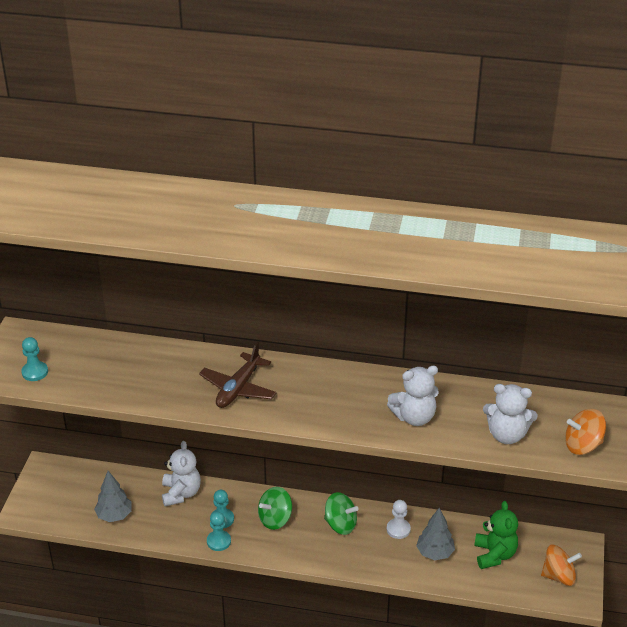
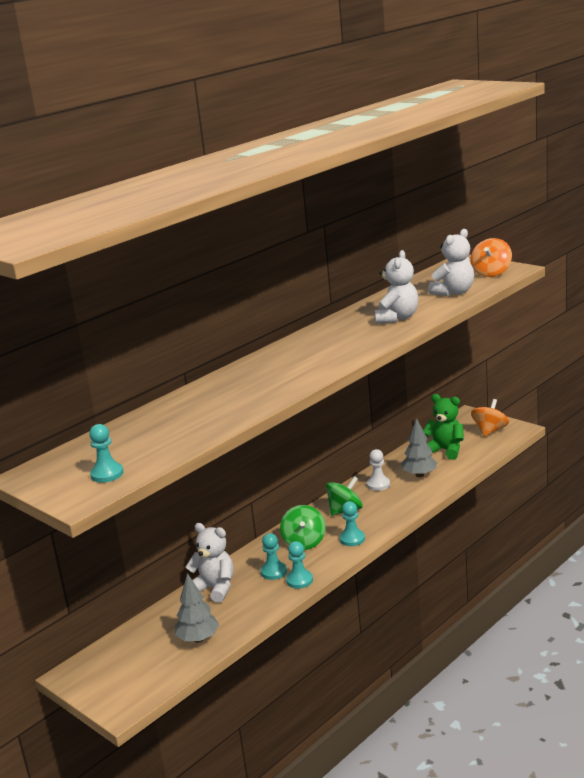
camera: 55 degrees left, 15 degrees down
(238, 388) = (273, 377): brown plane -> none
(297, 549) = (352, 539): none -> turquoise pawn

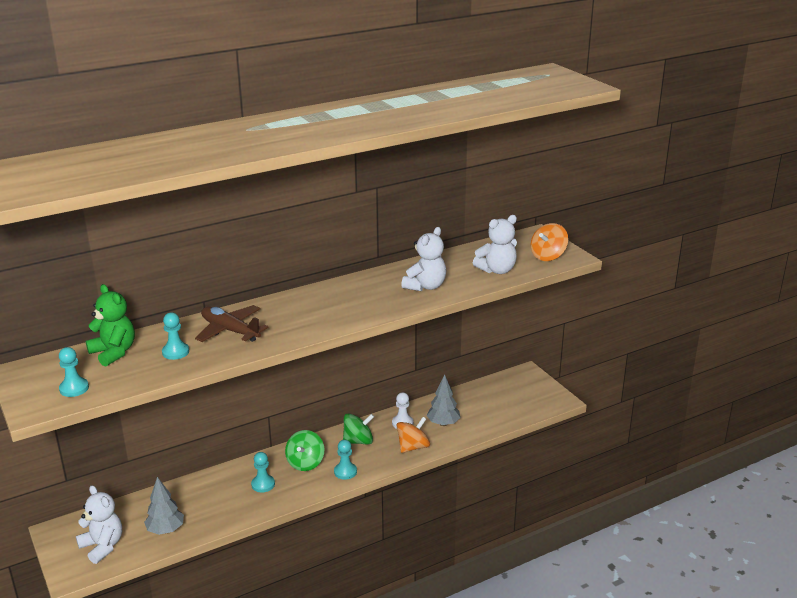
camera: 15 degrees right, 5 degrees up
(214, 588) = (208, 486): white teddy bear -> white teddy bear (102, 546)
(231, 392) = (230, 331): none -> brown plane
(299, 580) = (277, 499): turquoise pawn -> turquoise pawn (175, 352)
(445, 450) = (482, 404): green teddy bear -> green teddy bear (114, 352)
(490, 431) = (534, 395): orange spinning top -> orange spinning top (413, 447)

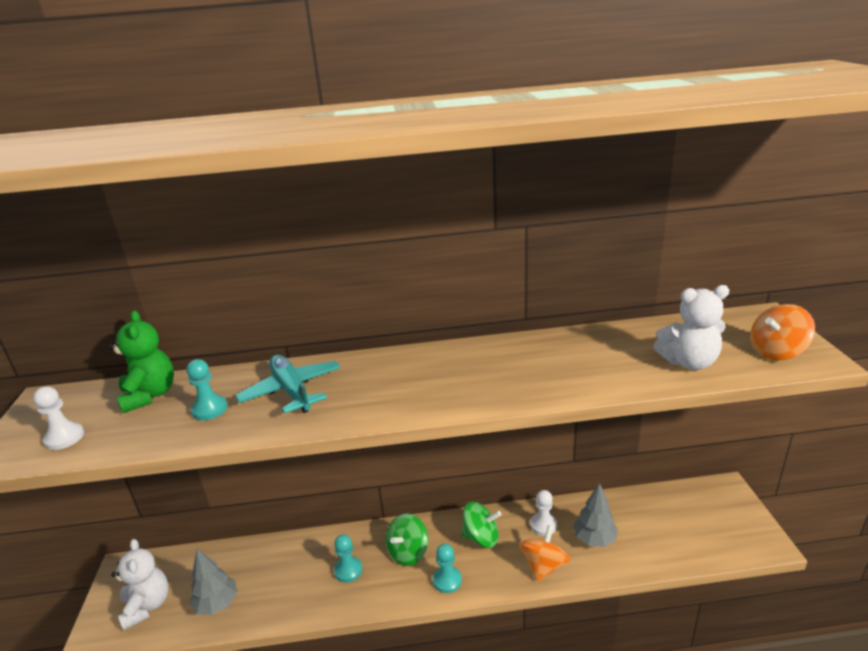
camera: 25 degrees right, 0 degrees up
(74, 388) = (64, 438): turquoise pawn -> white pawn
(230, 331) = (292, 391): brown plane -> turquoise plane
(413, 447) = (543, 566): orange spinning top -> orange spinning top turned 45 degrees counterclockwise
(425, 286) = (573, 370): white teddy bear -> none

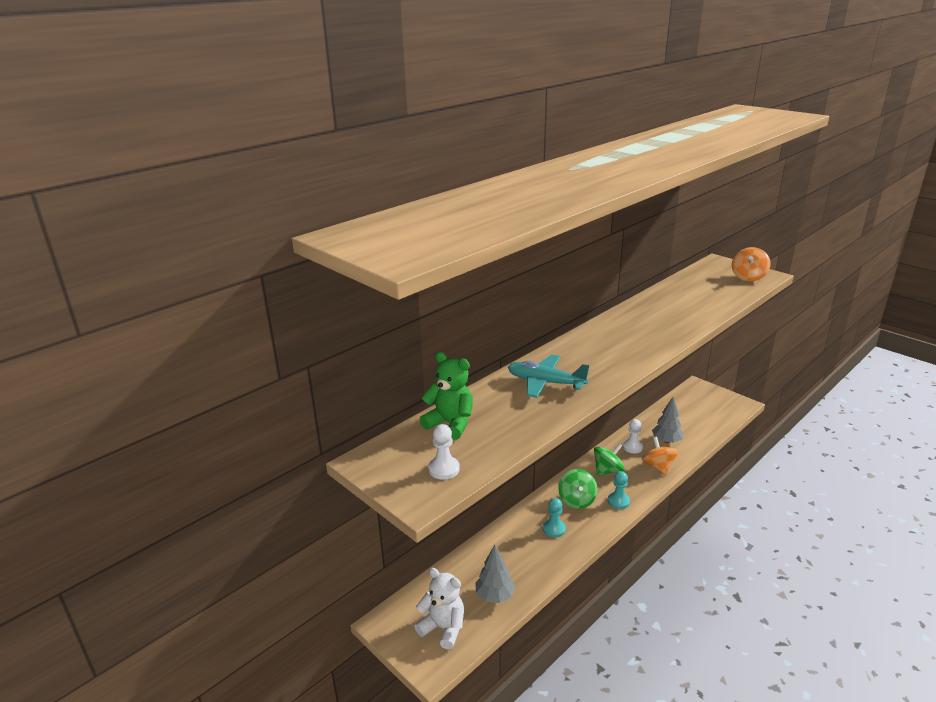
camera: 40 degrees left, 0 degrees up
(209, 409) = (513, 412): turquoise pawn -> none
(689, 362) = (721, 294): white teddy bear -> none

